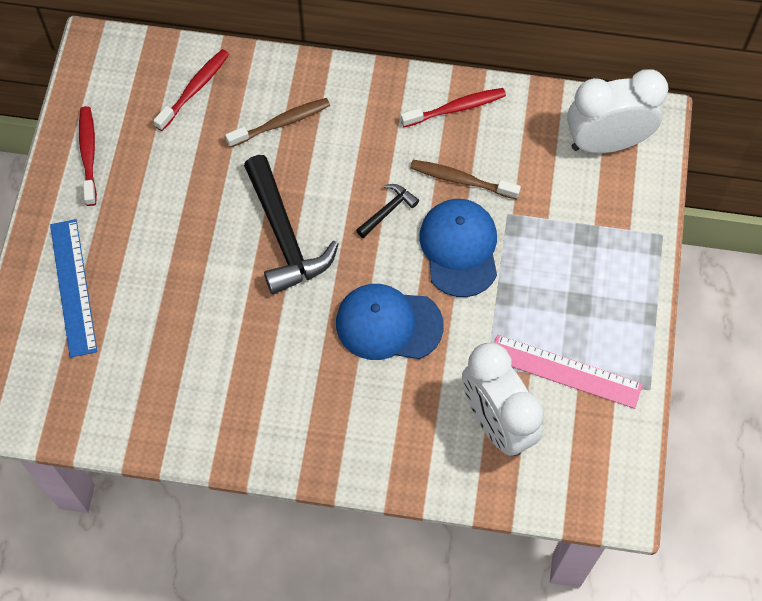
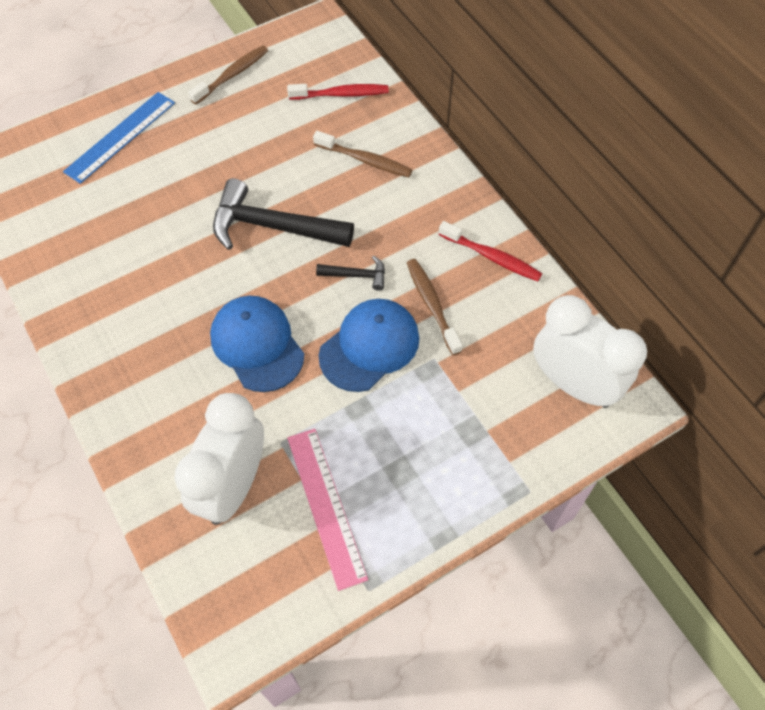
camera: 50 degrees right, 5 degrees down
(88, 154) = (232, 75): red toothbrush -> brown toothbrush
(285, 236) = (272, 226): black hammer -> black hammer turned 75 degrees clockwise

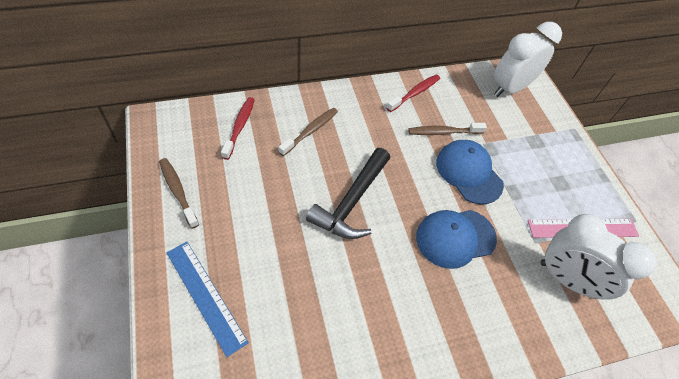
camera: 80 degrees left, 5 degrees down
(357, 275) = (410, 164): black hammer -> none

